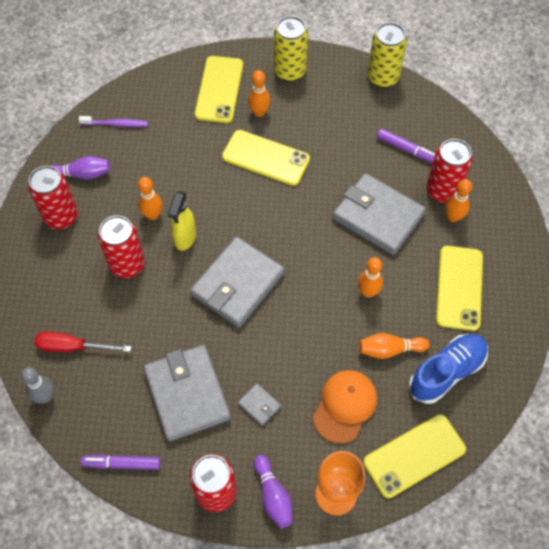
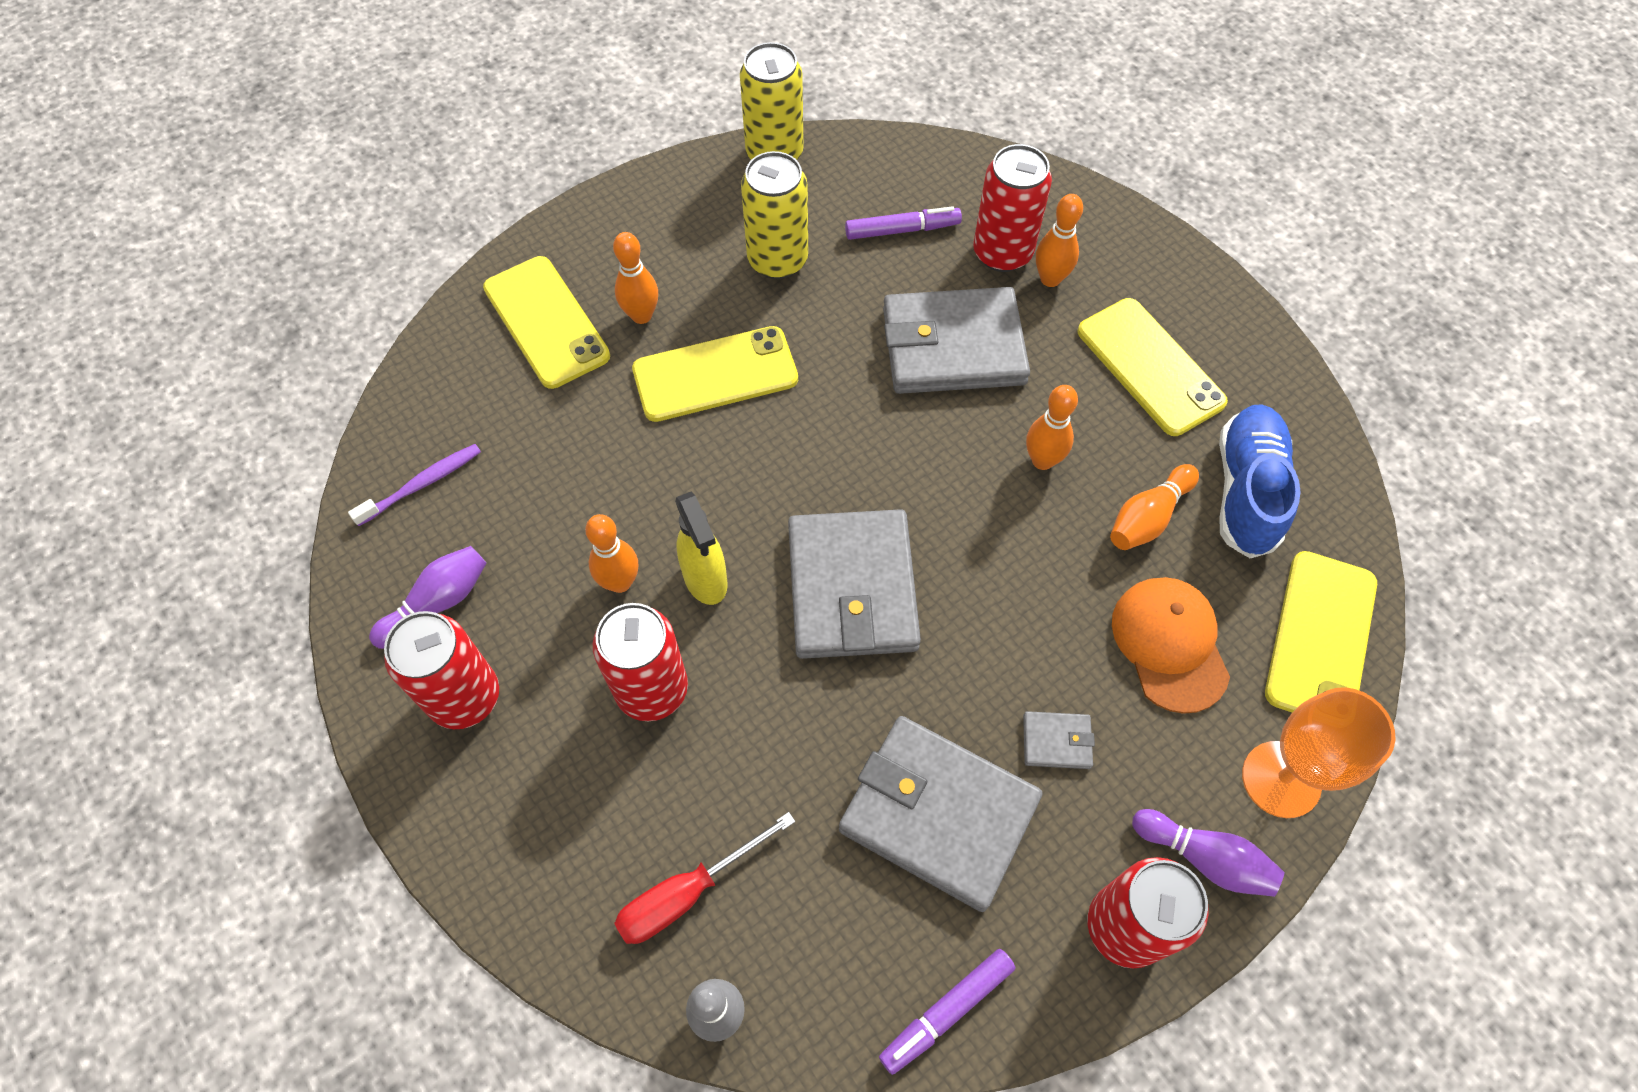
camera: 40 degrees left, 0 degrees up
(290, 71) = (631, 228): yellow can -> yellow can (777, 260)

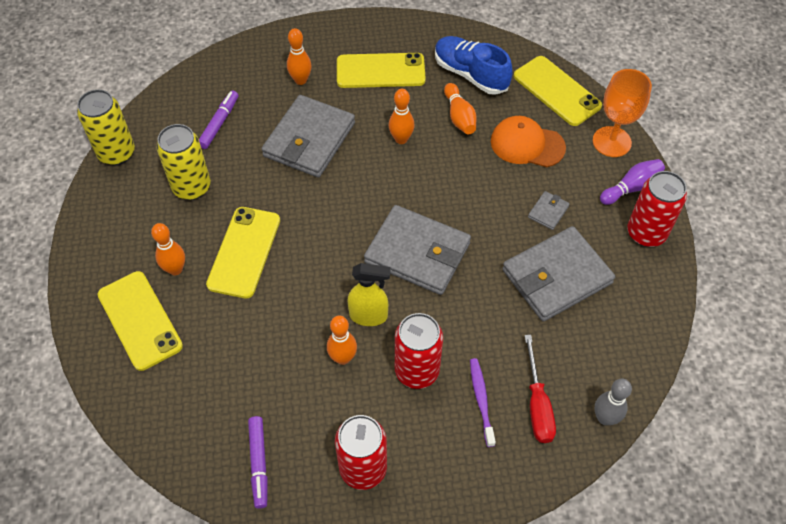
camera: 60 degrees left, 5 degrees down
(422, 484) = (205, 436): purple toothbrush -> purple toothbrush (481, 400)
(438, 603) = (293, 459): purple bowling pin -> none
(546, 322) = (140, 320): yellow phone -> yellow phone turned 60 degrees clockwise
(946, 1011) = (650, 321): purple marker -> purple marker (259, 463)
(1002, 253) = (269, 90): red can -> none

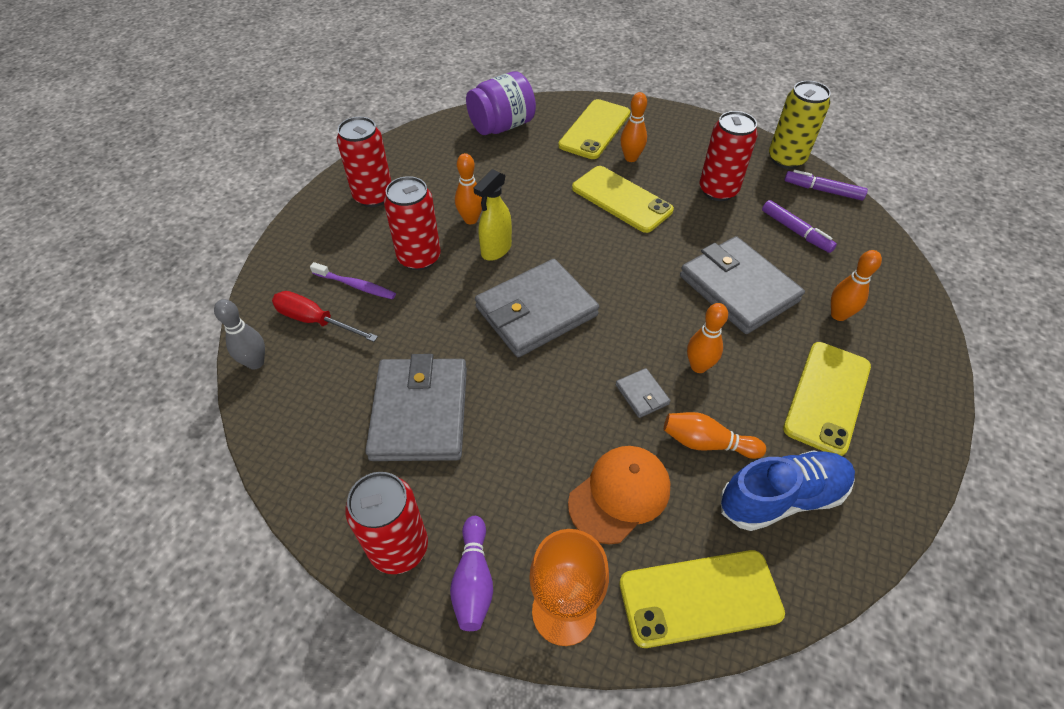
camera: 120 degrees right, 5 degrees down
(140, 320) = (595, 129): yellow phone -> yellow phone turned 60 degrees counterclockwise
(176, 413) = (502, 126): none -> purple jar
(191, 187) = (718, 190): yellow can -> red can
(259, 463) = (428, 150): purple marker -> purple marker (823, 190)
(548, 212) = (504, 455): grey wallet -> grey wallet (642, 394)

